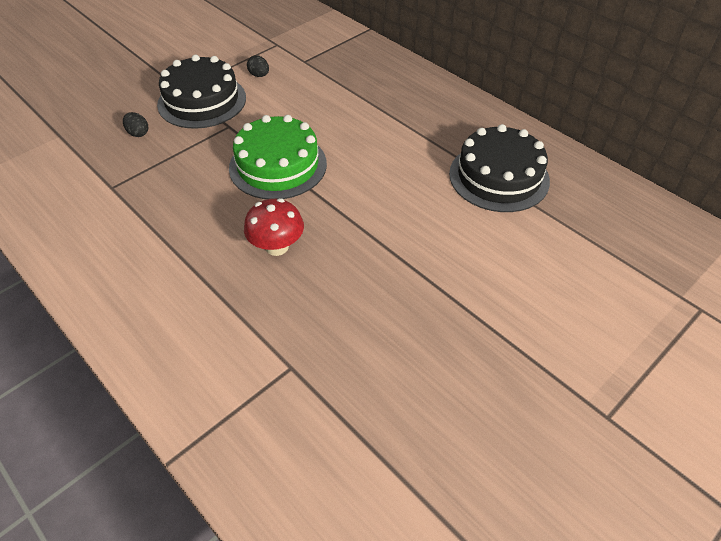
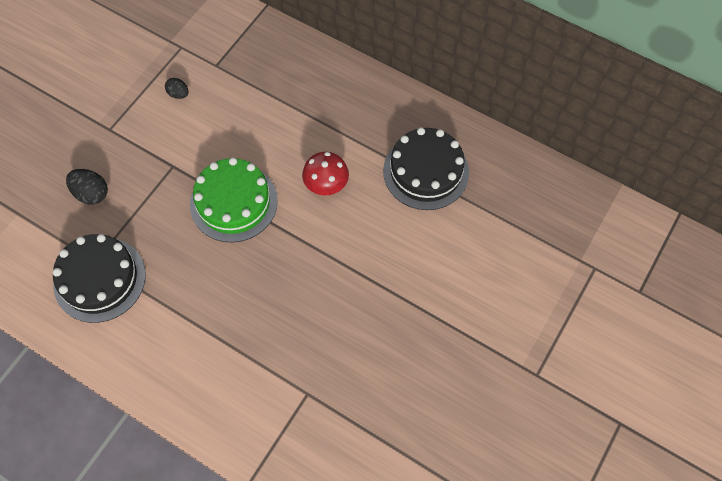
camera: 15 degrees left, 15 degrees up
(138, 133) = (91, 193): black egg -> black egg, size x1.57
(202, 101) = (135, 140): black cake -> black cake (99, 279)
(277, 247) = (261, 288): red mushroom -> red mushroom (326, 185)

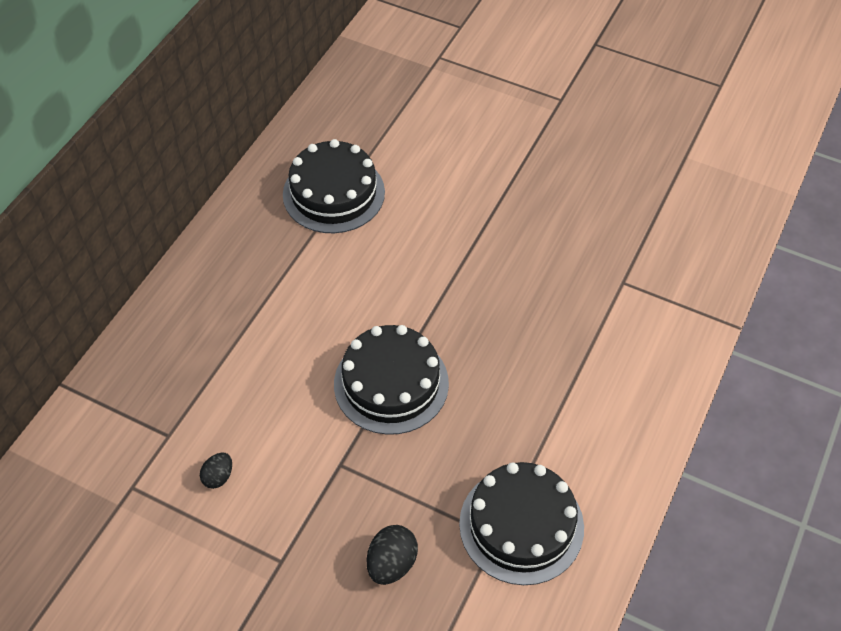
camera: 95 degrees left, 10 degrees down
(234, 202) = (391, 383): green cake -> black cake
(326, 185) = (359, 287): red mushroom -> none

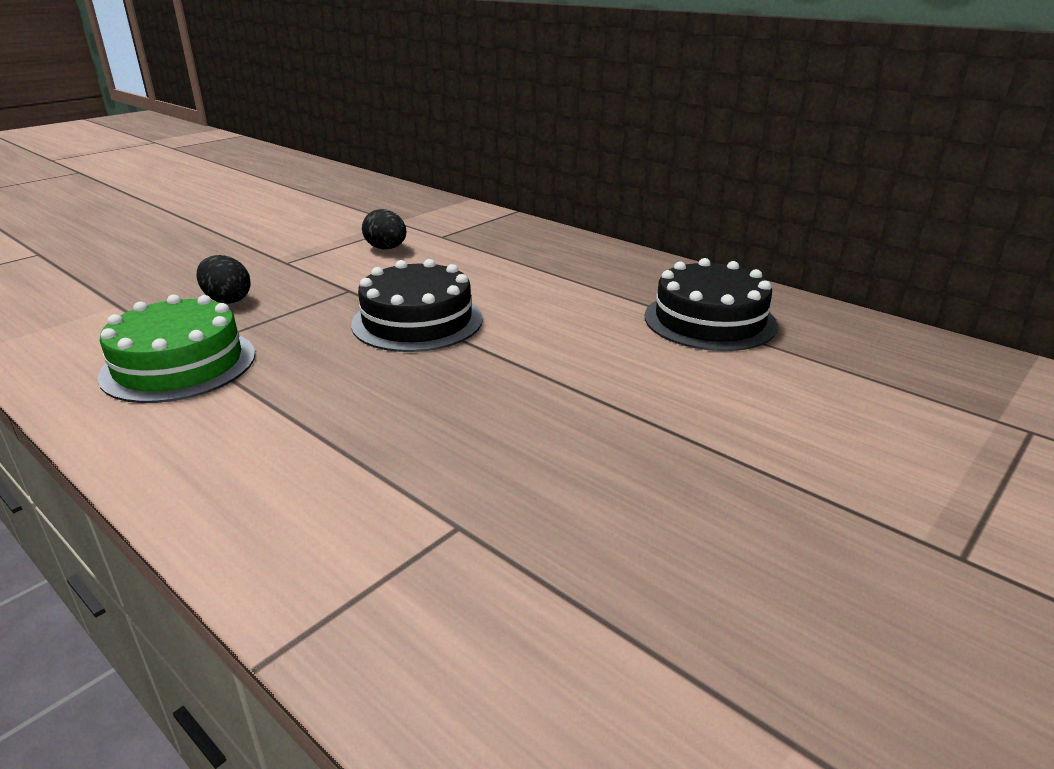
camera: 105 degrees right, 25 degrees down
(218, 477) = (386, 248): black egg -> black egg, size x1.57
(521, 525) = (179, 364): black cake -> green cake

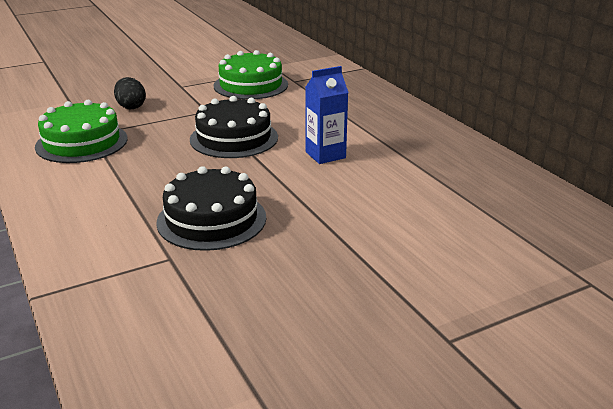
camera: 20 degrees right, 0 degrees up
(386, 248) = (251, 85): black egg -> green cake
(562, 324) = (325, 155): none -> blue carton
(709, 320) = (431, 169): black cake -> black cake (211, 219)

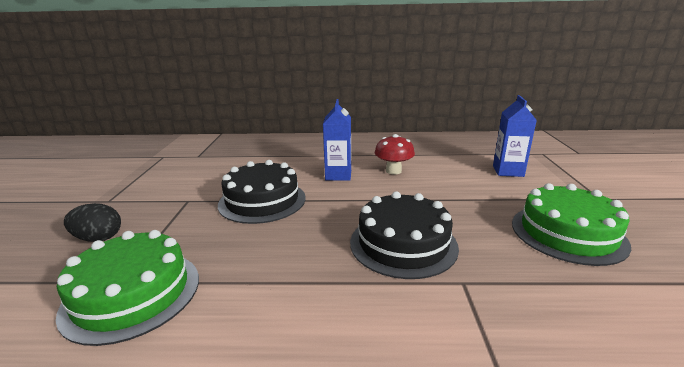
camera: 60 degrees left, 5 degrees down
(251, 85) = (172, 172): green cake -> green cake (567, 233)
(372, 181) = (393, 171): none -> red mushroom
(467, 258) = (508, 171): none -> blue carton

